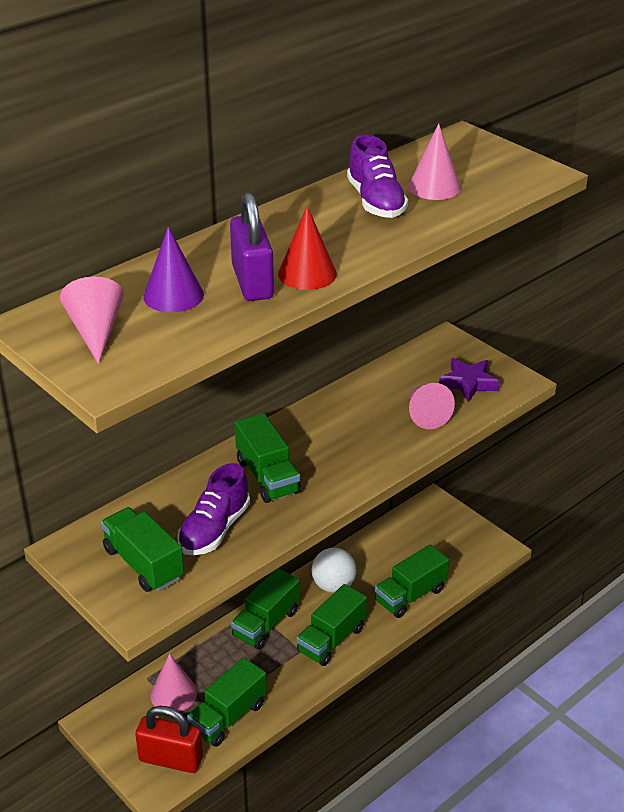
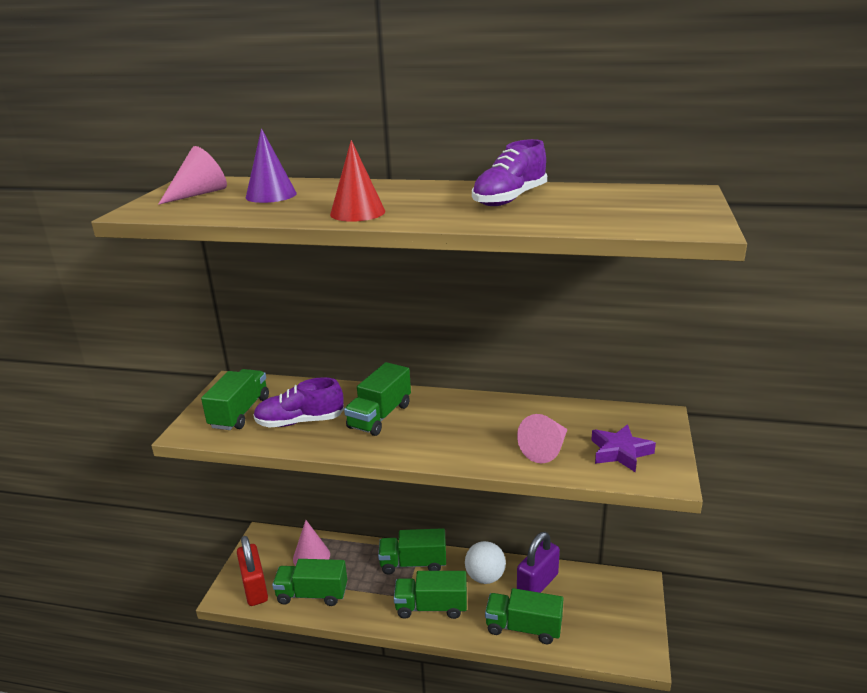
camera: 55 degrees right, 10 degrees down
(252, 282) = (320, 205): purple padlock -> purple padlock (537, 584)
(434, 187) = (576, 206): pink cone -> none

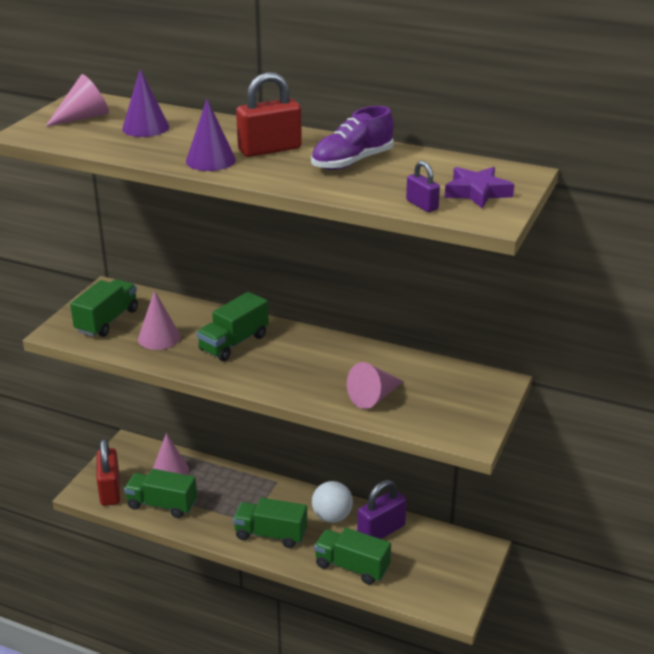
camera: 10 degrees right, 5 degrees up
(300, 422) = (159, 338): purple shoe -> pink cone
(357, 212) = (210, 160): red cone -> purple cone
(413, 563) = (266, 493): green truck -> none
(415, 198) = (269, 149): none -> red padlock
(616, 224) = (422, 205): none -> purple padlock
(620, 452) = (441, 410): purple star -> purple star (477, 192)

